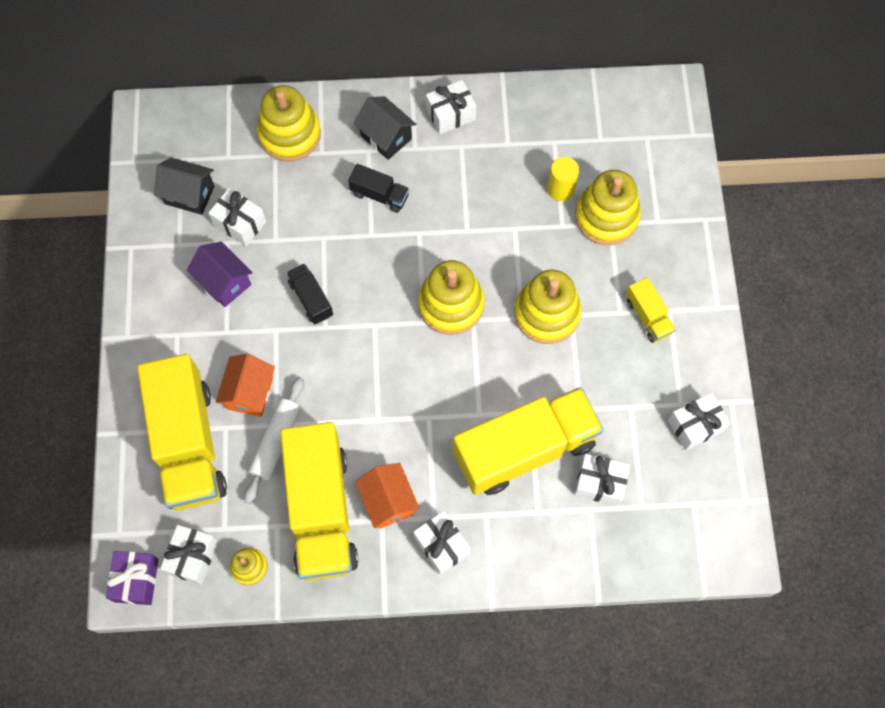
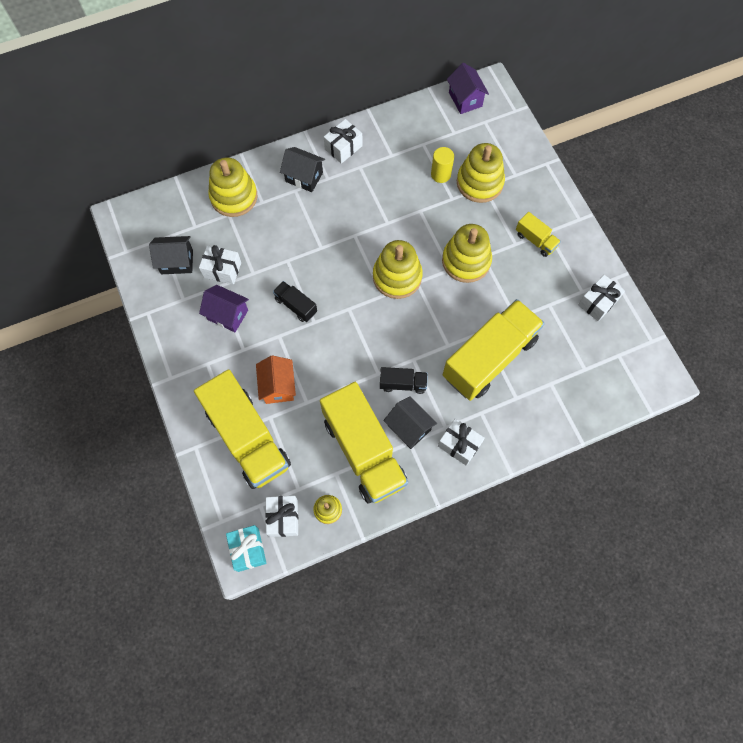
camera: 20 degrees left, 0 degrees up
(136, 580) = (248, 550): purple gift -> turquoise gift
(276, 442) = (311, 414): white rolling pin -> none
(379, 195) = (316, 218): black truck -> black truck (403, 384)
(388, 501) = (409, 427): orange house -> black house
(599, 483) = (550, 363): white gift -> none
(633, 100) = (465, 99): none -> purple house

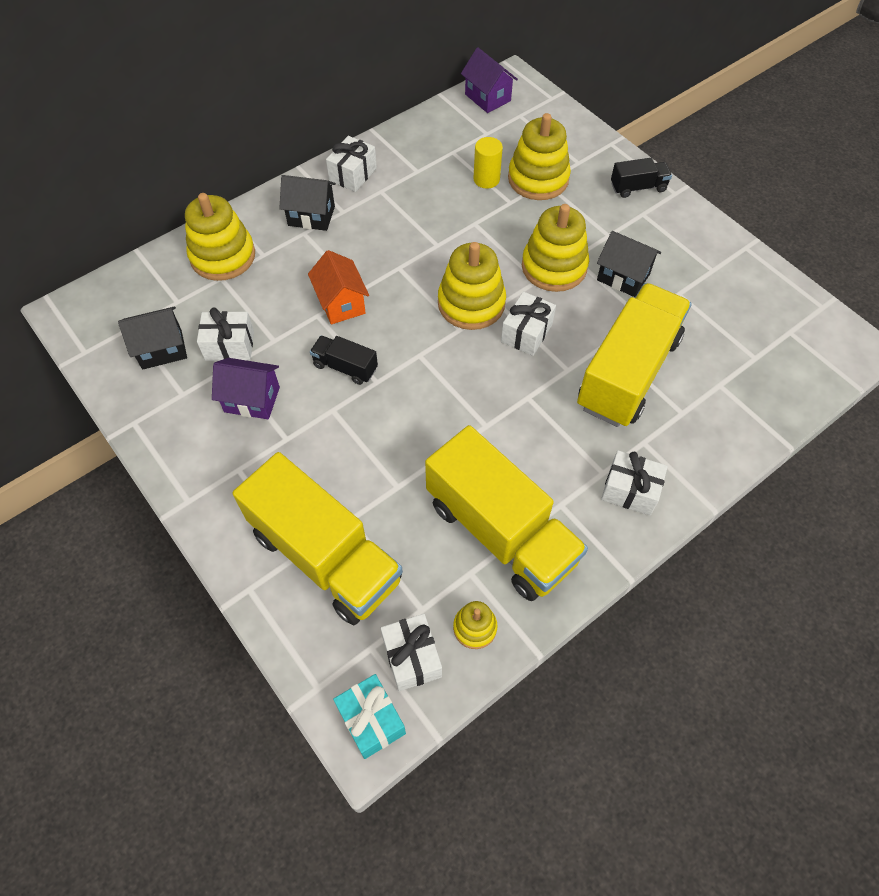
camera: 15 degrees left, 10 degrees down
(278, 386) = (350, 475): orange house -> orange house (341, 303)
(403, 384) = (524, 431): black truck -> black truck (638, 187)
(409, 427) = (553, 485): black house -> black house (623, 277)
(535, 240) = (631, 226): yellow truck -> none
(597, 302) = (737, 278): white gift -> white gift (526, 333)

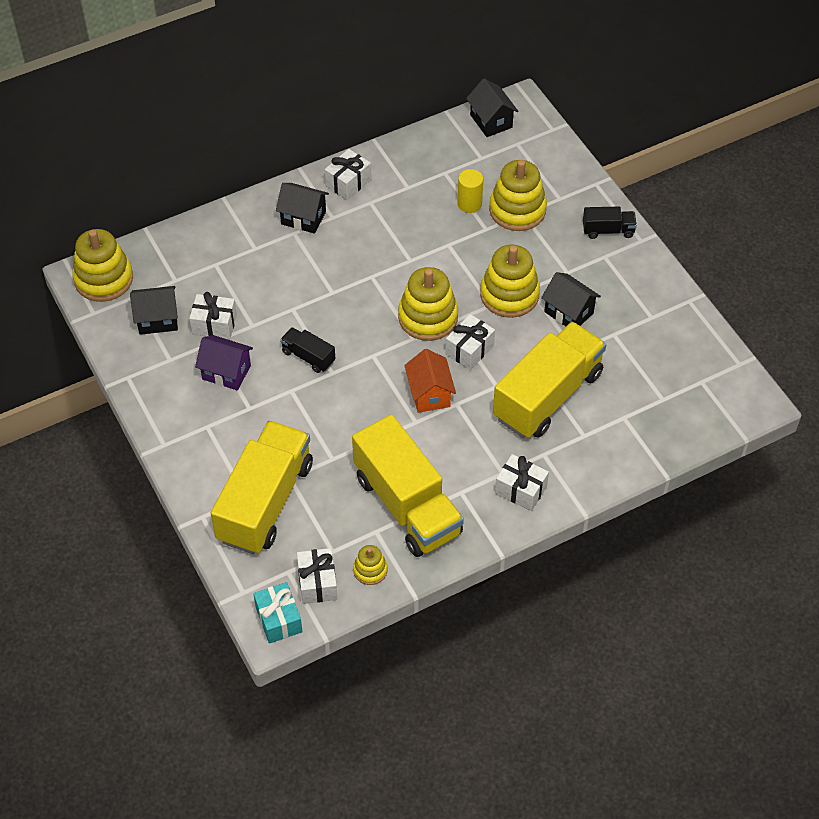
camera: 10 degrees right, 5 degrees down
(223, 256) = (219, 245): yellow stacking toy -> yellow stacking toy (103, 279)
(325, 556) = (265, 502): yellow truck -> yellow truck turned 120 degrees counterclockwise
(341, 303) = (315, 301): orange house -> orange house (429, 394)
(487, 97) = (491, 121): purple house -> black house

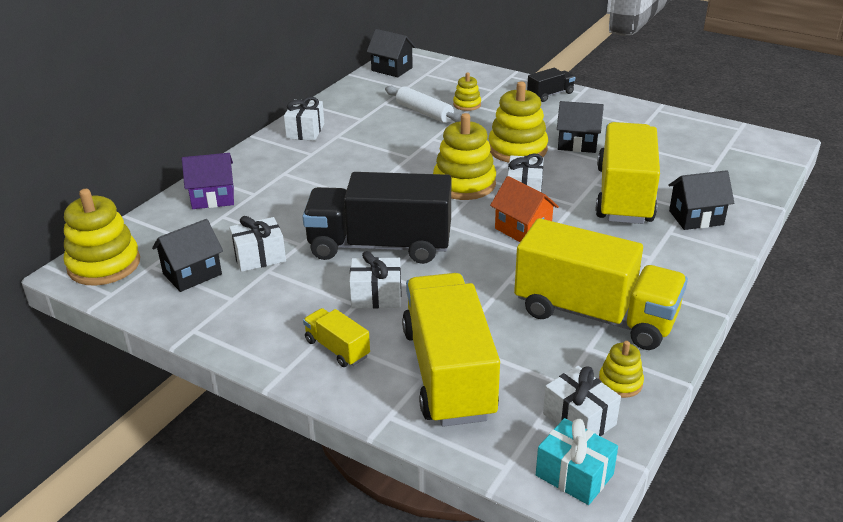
camera: 30 degrees left, 20 degrees down
(209, 443) = (337, 348): none -> yellow truck
(226, 372) = (305, 286): purple house -> purple house (213, 198)
(303, 218) = (284, 162): black house -> black house (696, 218)
(308, 357) = (380, 246): black truck -> black truck, size x2.26
(469, 204) = (424, 112): yellow cylinder -> white rolling pin
(517, 210) = (467, 104): yellow stacking toy -> yellow stacking toy, size x0.52
(521, 490) = (681, 262): white gift -> white gift (376, 296)

